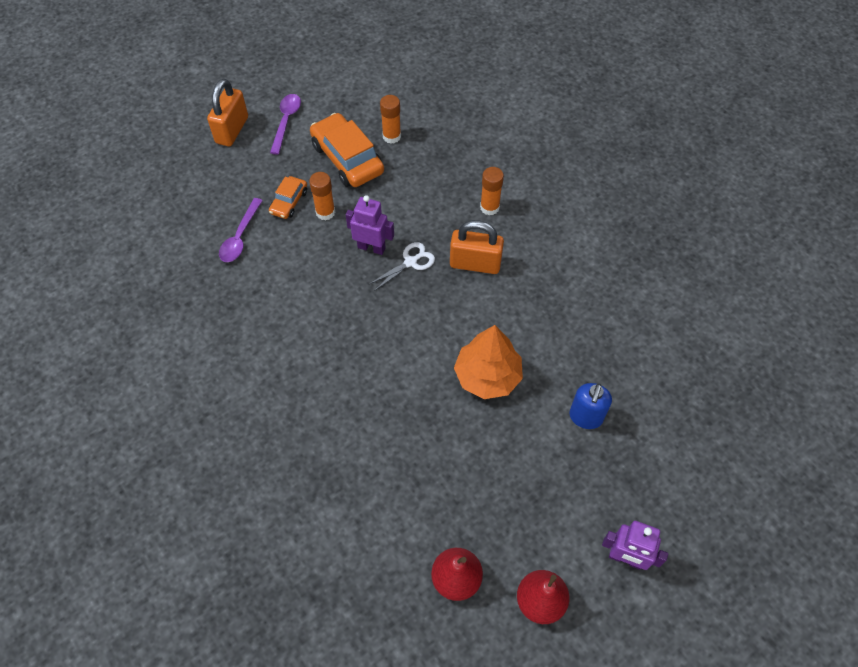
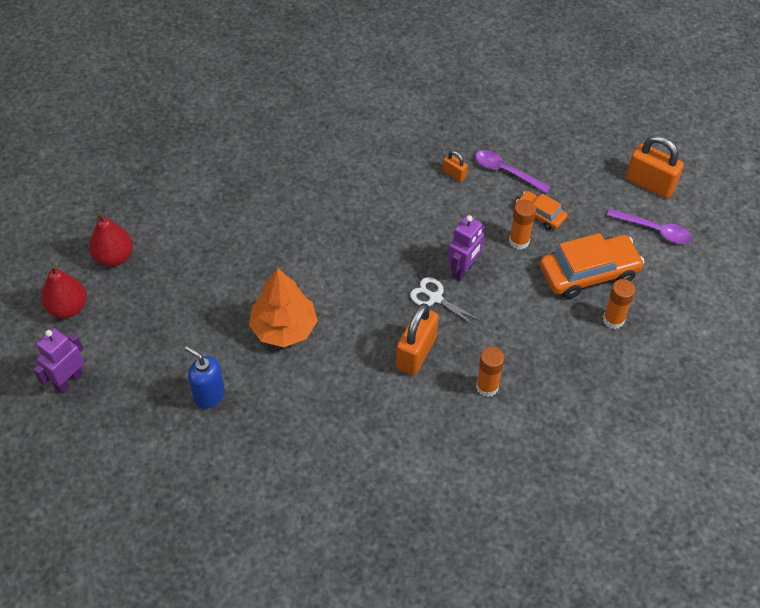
camera: 105 degrees right, 5 degrees down
(253, 278) = (454, 174): none -> orange padlock
(410, 262) = (435, 298): white scissors -> white scissors turned 150 degrees clockwise

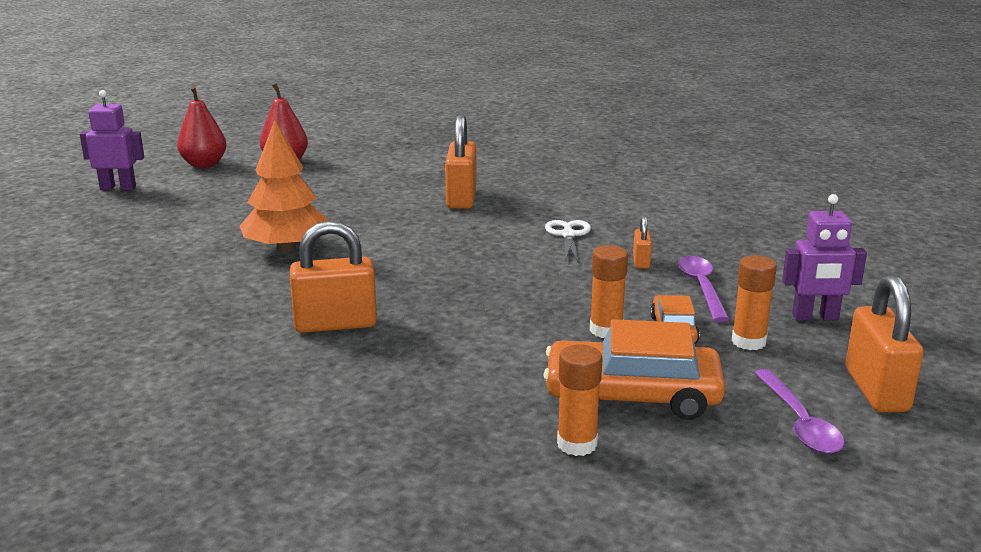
camera: 55 degrees right, 30 degrees down
(209, 395) = (156, 243): blue soap dispenser -> none
(285, 198) = (461, 198): none -> orange padlock
(435, 298) = (436, 309): white scissors -> white scissors (568, 235)
(463, 270) = (504, 311): purple robot -> purple robot (815, 317)
(487, 387) = (333, 386): orange glue stick -> orange glue stick (748, 342)
(588, 273) = (632, 396): orange car -> orange car turned 150 degrees clockwise

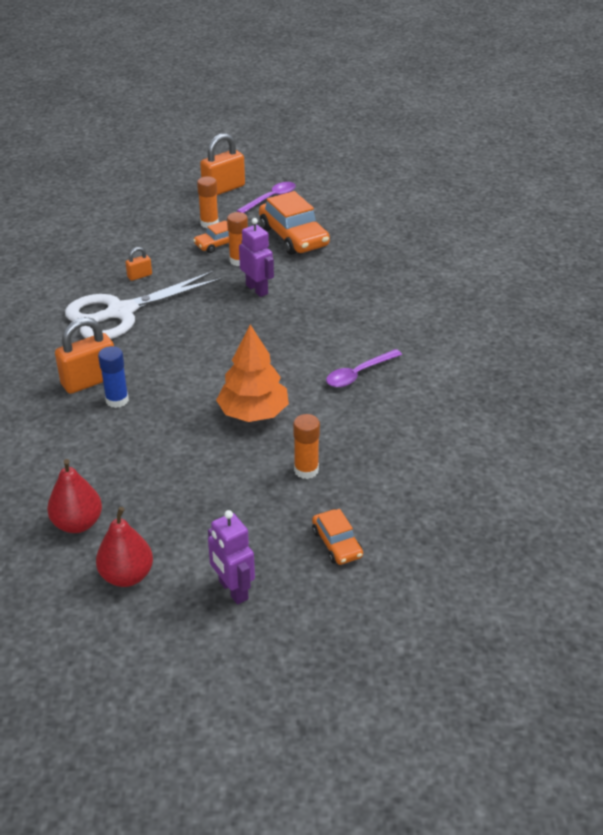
camera: 125 degrees left, 15 degrees up
(71, 231) = (337, 543): none -> orange car
(335, 324) = (326, 340): orange padlock -> none
(412, 202) = (117, 400): none -> blue glue stick
(568, 235) = (121, 312): white scissors -> white scissors, size x2.21
(577, 444) = (346, 237): orange glue stick -> orange glue stick (306, 470)
(702, 288) = (158, 249): purple spoon -> purple spoon (358, 374)
(815, 317) = (163, 213): purple robot -> purple robot (257, 289)

